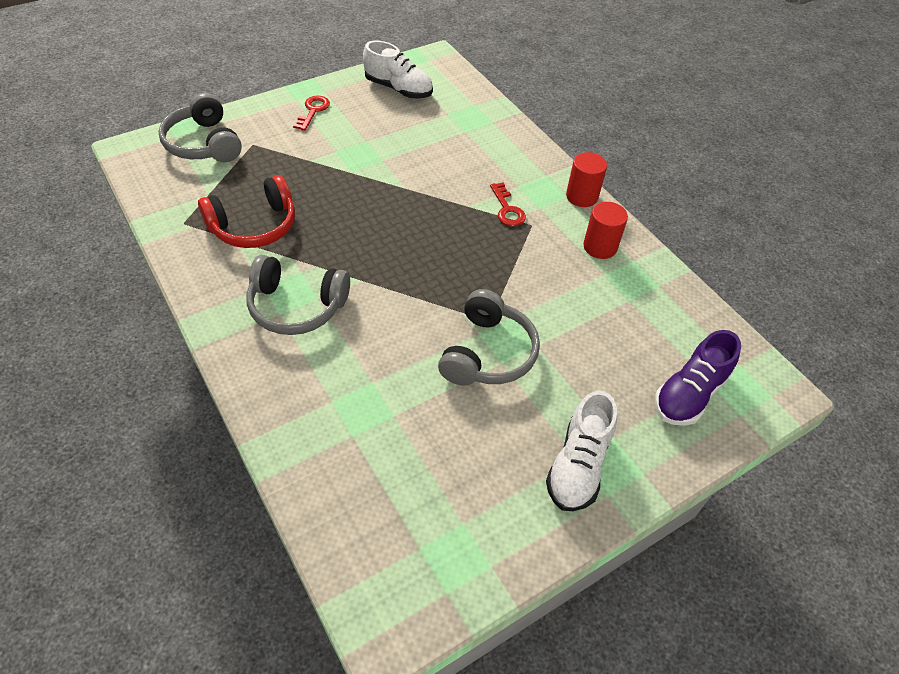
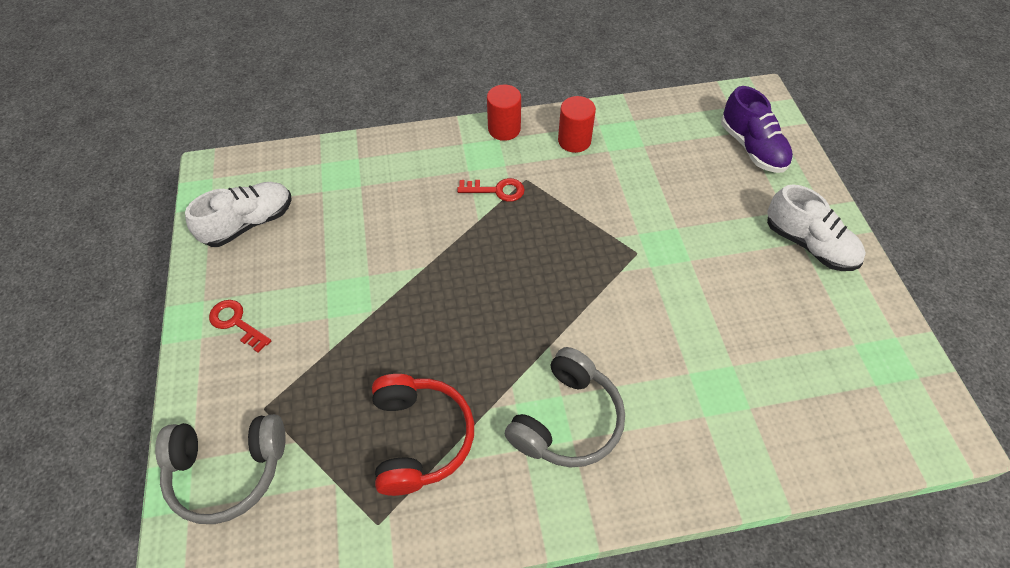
camera: 65 degrees left, 5 degrees up
(487, 353) = (677, 267): grey headphones -> none

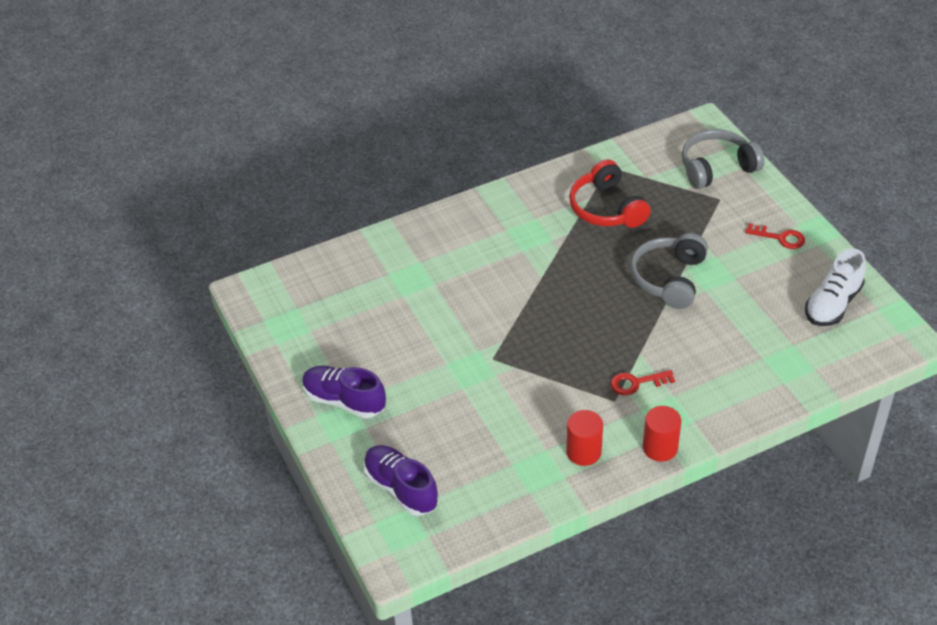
camera: 165 degrees right, 10 degrees down
(567, 420) = (513, 239): grey headphones -> grey headphones (669, 279)
(808, 244) = (344, 401): white shoe -> purple shoe

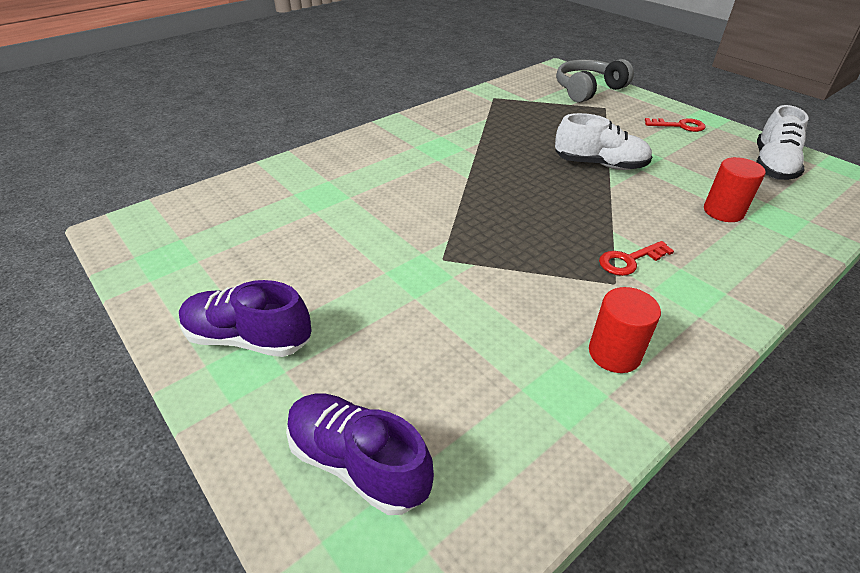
camera: 15 degrees left, 5 degrees down
(607, 208) = (506, 122): red headphones -> none
(660, 448) = (710, 331): red cylinder -> red cylinder (723, 211)
(669, 279) = (600, 165): grey headphones -> white shoe

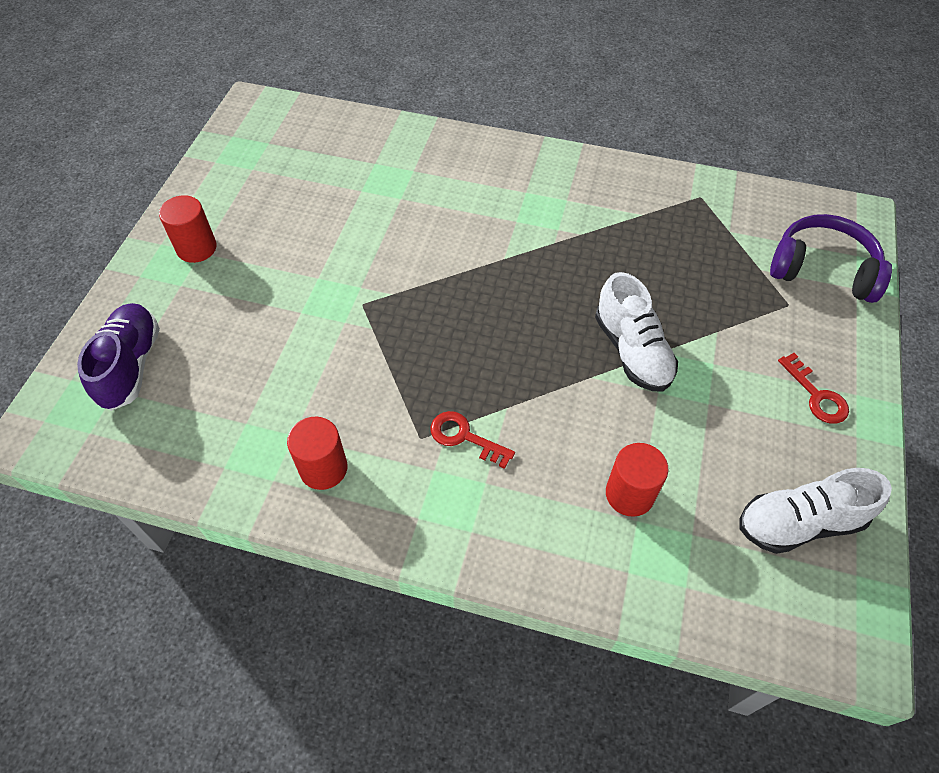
camera: 55 degrees right, 15 degrees up
(249, 338) = (196, 248): purple shoe -> red cylinder
(588, 90) = (822, 270): grey headphones -> purple headphones

